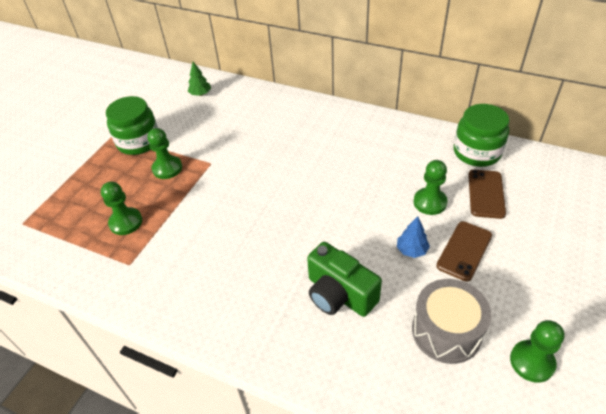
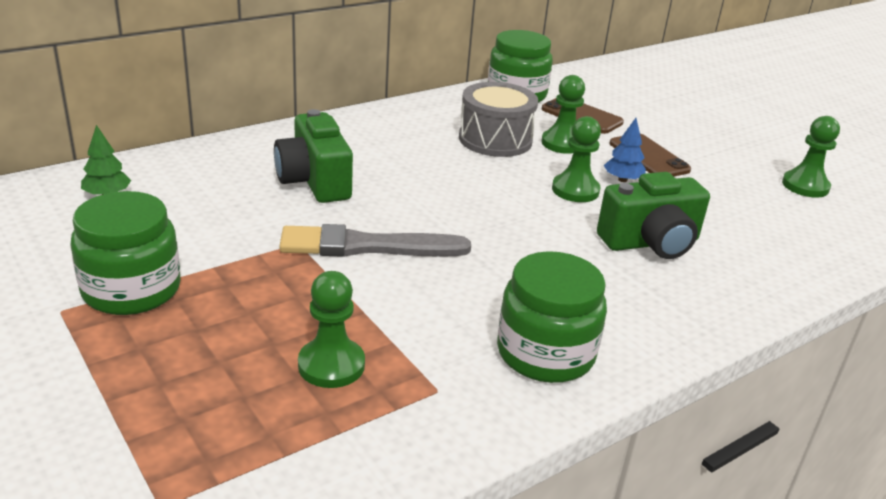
camera: 65 degrees left, 15 degrees down
(167, 168) = (251, 284): green pawn -> green pawn (575, 190)
(183, 290) = (545, 353): none -> green jar
(227, 184) = (367, 246): none -> grey brush
(271, 137) = (314, 181): none -> green camera
(446, 331) = (745, 207): grey drum -> grey drum (495, 139)

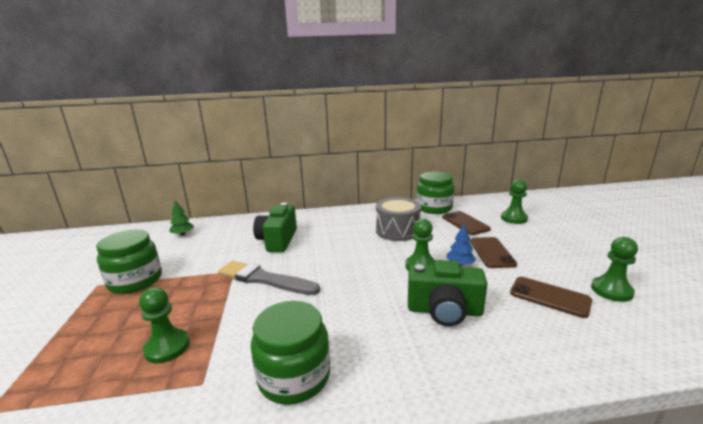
camera: 30 degrees right, 10 degrees down
(562, 143) = (438, 237): green pawn -> green pawn (514, 218)
(750, 204) = (549, 297): none -> brown phone

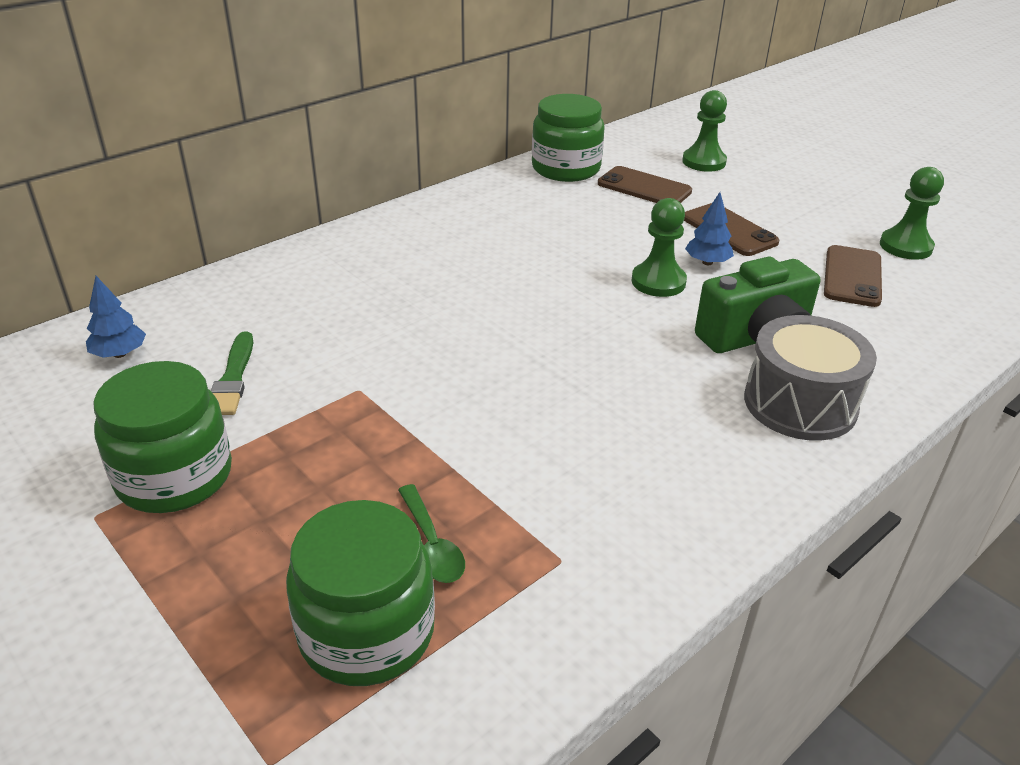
camera: 35 degrees left, 15 degrees up
(167, 347) = (432, 544): green pawn -> green spoon
(183, 234) = (120, 354): green tree -> blue tree
(201, 253) = (233, 378): none -> green brush
(265, 279) = (439, 383): grey brush -> none
(278, 240) = (361, 306): green camera -> none
(294, 376) = (672, 495): green jar -> green jar (367, 632)
(397, 230) = (555, 228): grey drum -> grey drum (800, 403)
(549, 297) = (852, 276): brown phone -> brown phone turned 75 degrees counterclockwise

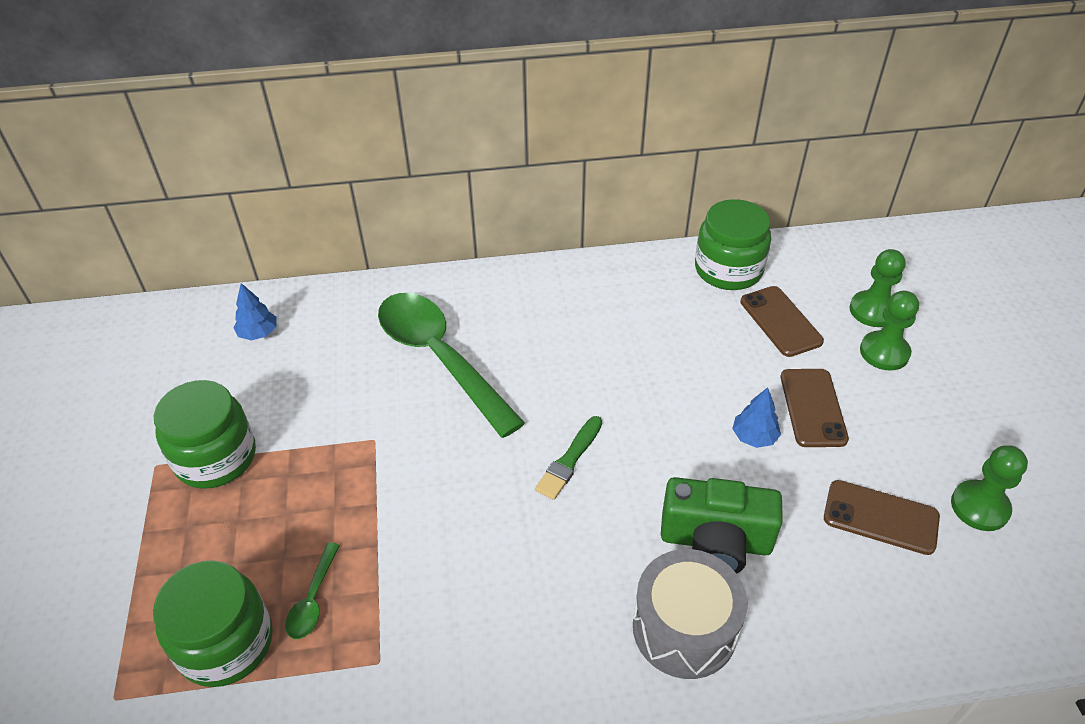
camera: 35 degrees right, 10 degrees up
(233, 378) = (307, 389): green brush -> green brush (569, 460)
(362, 305) = (439, 358): none -> green spoon
(658, 282) = (688, 439): green pawn -> green pawn (884, 352)
(852, 276) = (880, 517): brown phone -> brown phone turned 60 degrees clockwise

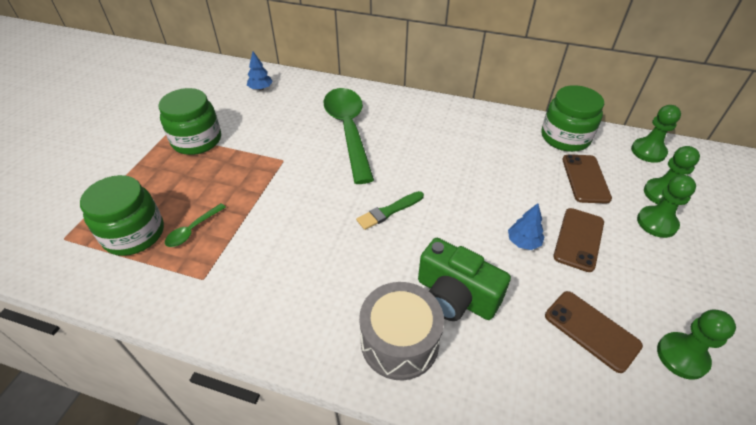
camera: 25 degrees right, 0 degrees up
(831, 256) = (648, 151): none -> green pawn

